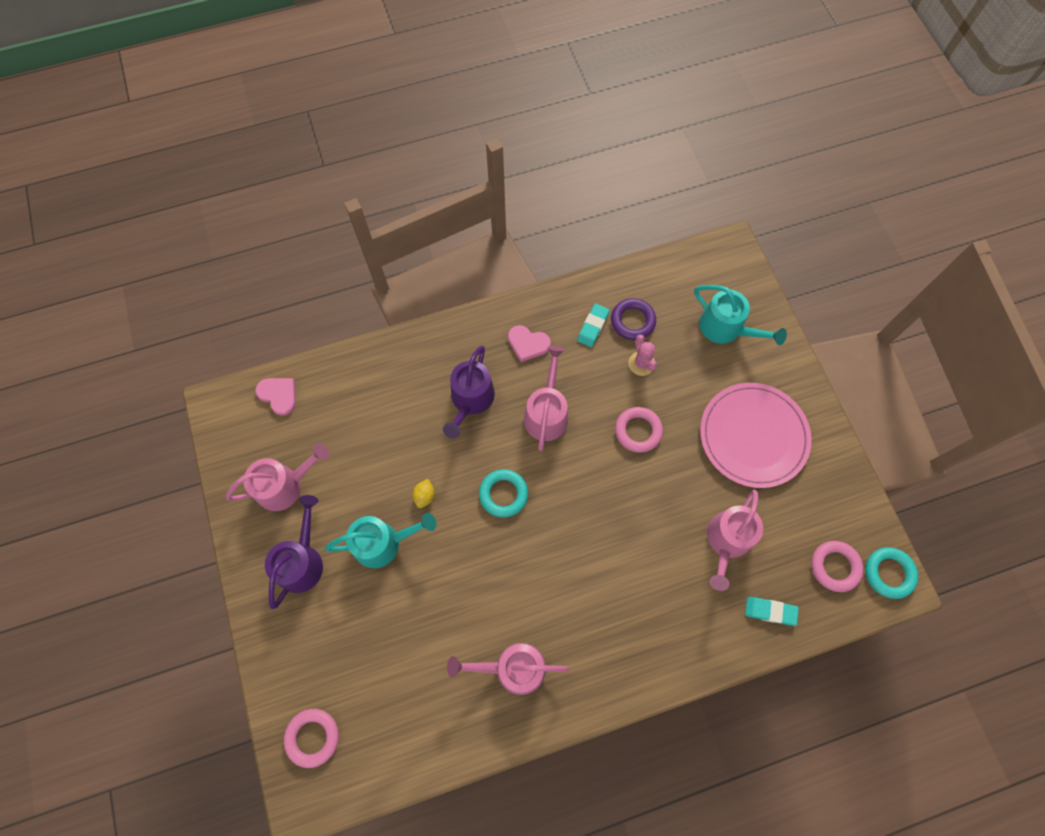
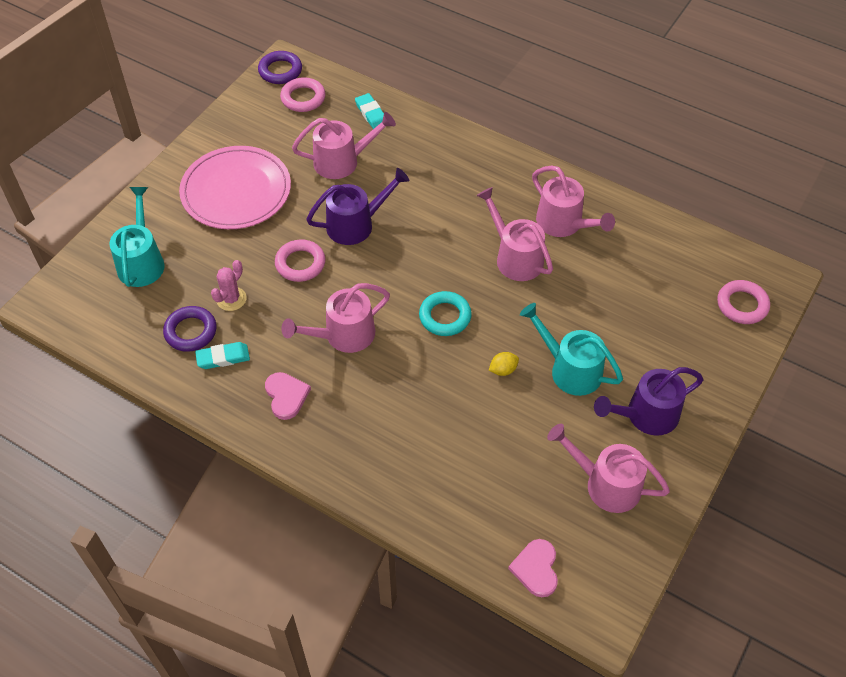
camera: 130 degrees left, 15 degrees down
(470, 400) = (385, 400): purple watering can -> purple watering can (356, 224)
(513, 595) = (515, 257): none -> pink watering can
(889, 573) = (280, 71): turquoise ring -> purple ring

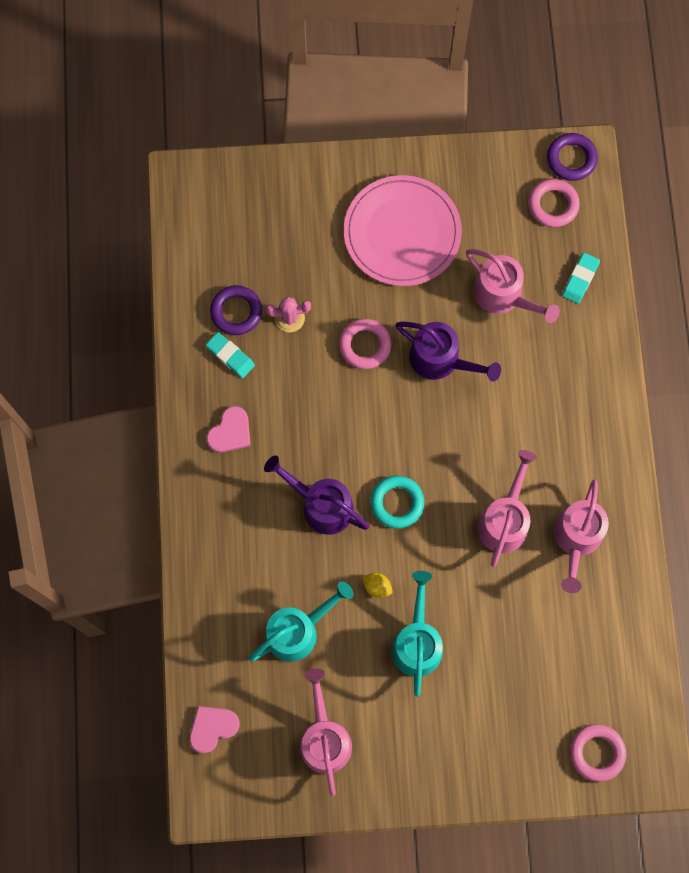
camera: 55 degrees right, 20 degrees up
(142, 261) = (274, 218): turquoise watering can -> turquoise watering can (298, 630)
(343, 335) = (318, 433): pink watering can -> none
(645, 415) = (414, 733): purple watering can -> purple watering can (321, 505)

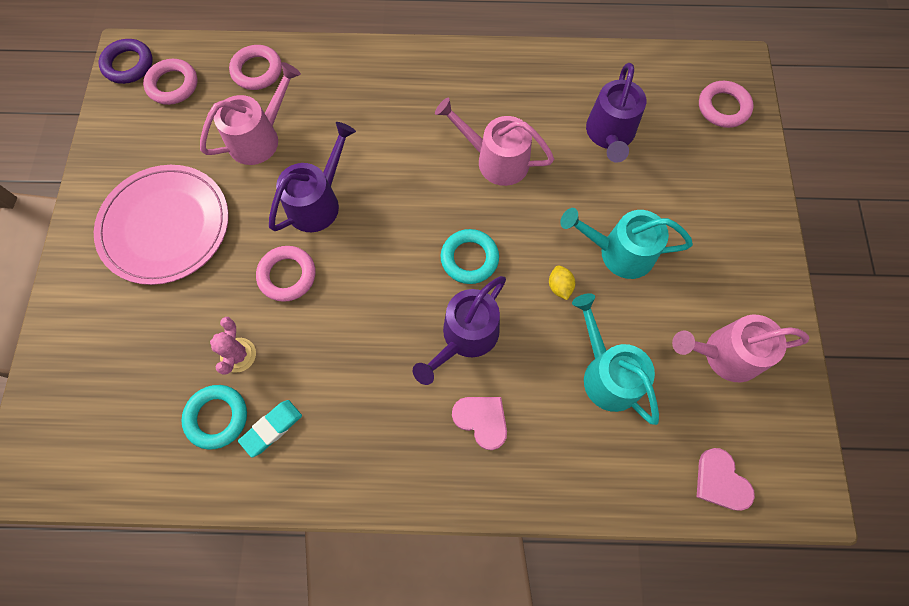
camera: 85 degrees left, 5 degrees down
(230, 432) = (366, 435): pink heart -> pink heart (482, 420)
(236, 312) = (217, 417): purple ring -> turquoise ring
(377, 586) = (559, 286): yellow lemon -> yellow lemon turned 45 degrees counterclockwise
(547, 632) = (609, 135): none -> purple watering can
(576, 539) = (519, 102): pink watering can -> none
(580, 279) = (257, 71): turquoise eraser -> pink ring

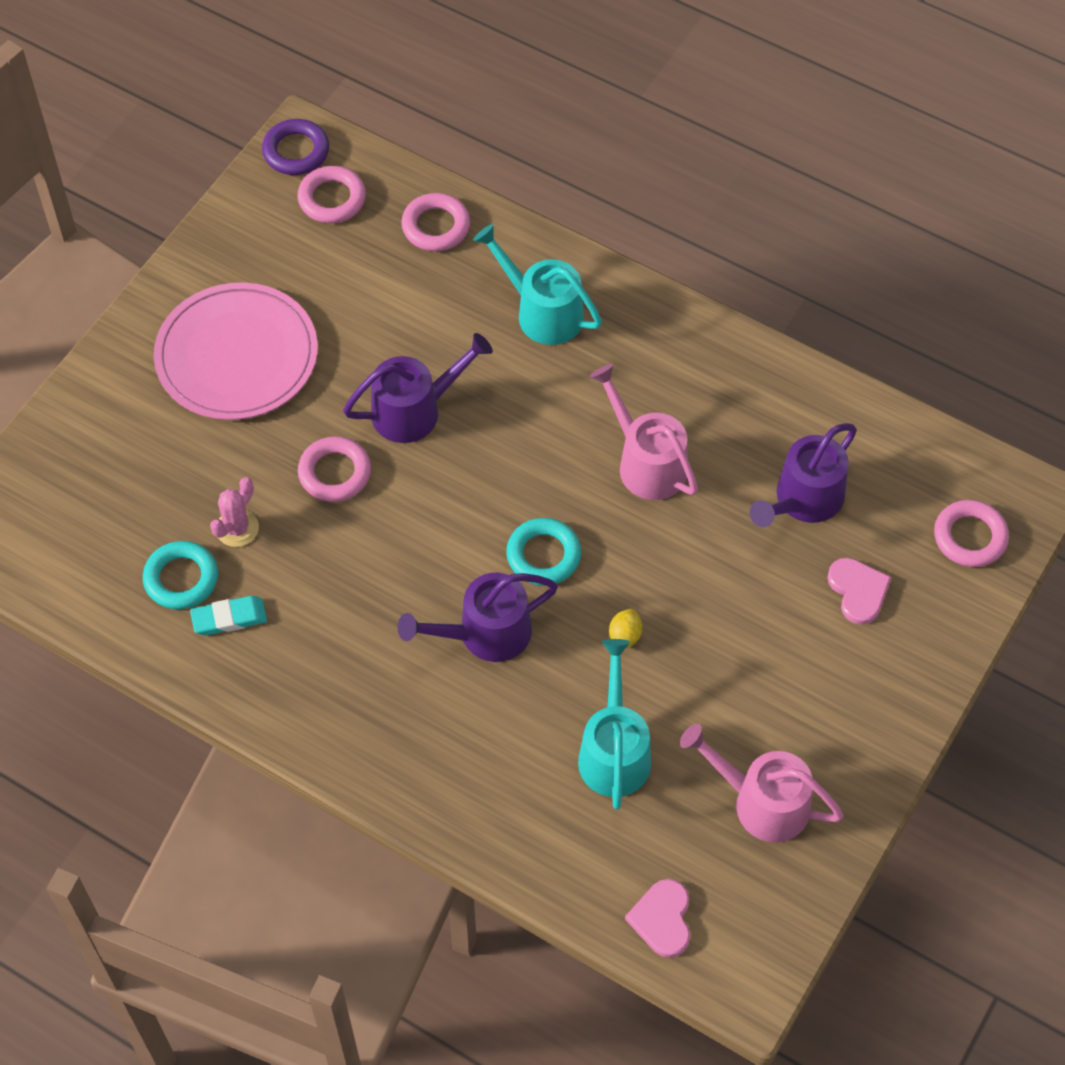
camera: 30 degrees right, 10 degrees down
(260, 137) = (394, 306): pink watering can -> none
(482, 420) = (448, 724): pink heart -> pink heart (858, 591)
(618, 252) = (718, 635): turquoise watering can -> turquoise watering can (542, 311)

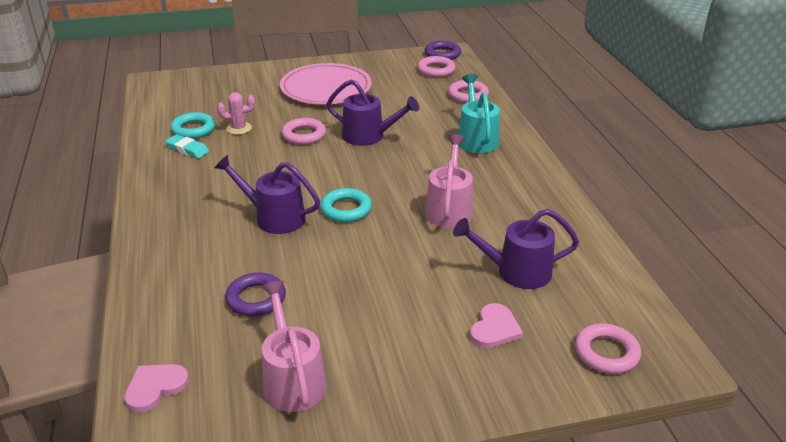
camera: 45 degrees right, 25 degrees down
(614, 751) = (256, 299): turquoise watering can -> purple ring
(625, 636) = (335, 260): yellow lemon -> none

